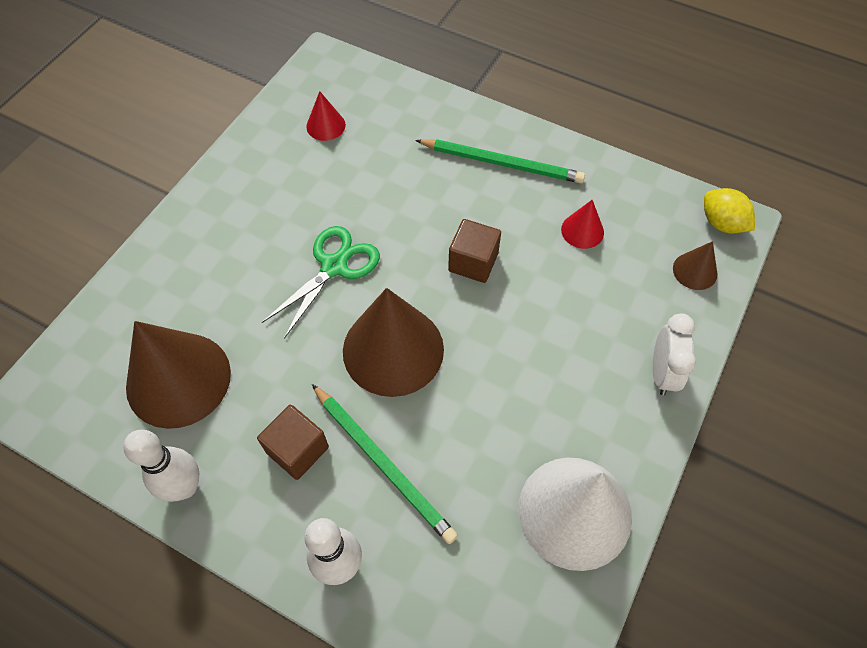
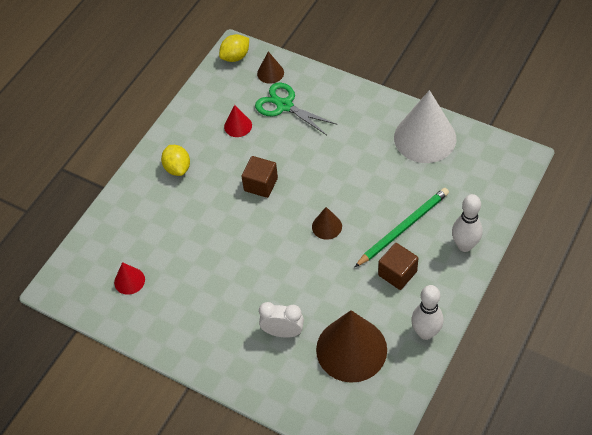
camera: 85 degrees left, 5 degrees down
(334, 266) = (262, 264): green scissors -> green scissors (284, 106)
(393, 349) = (327, 226): brown cone -> brown cone, size x0.46
(502, 163) = (177, 168): green pencil -> yellow lemon
(662, 373) = (340, 94): white clock -> white clock (283, 332)

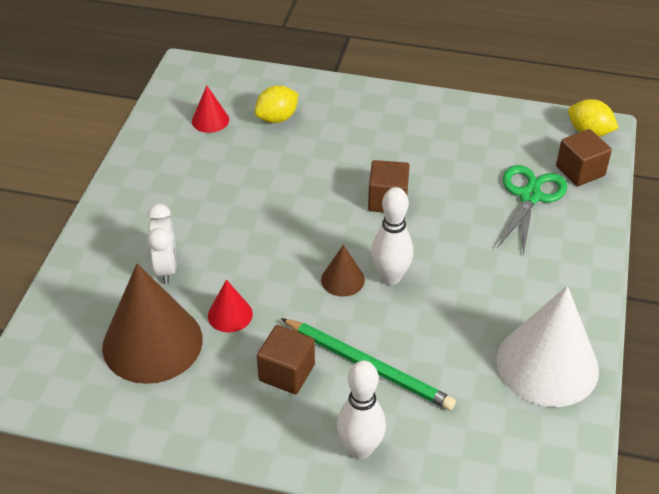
camera: 70 degrees right, 10 degrees down
(177, 168) = (384, 121): yellow lemon -> yellow lemon (277, 118)
(238, 126) = (474, 159): red cone -> red cone (230, 314)
(270, 73) = (580, 171): brown cone -> brown cube
(425, 333) = (194, 423): white bowling pin -> white bowling pin (390, 277)

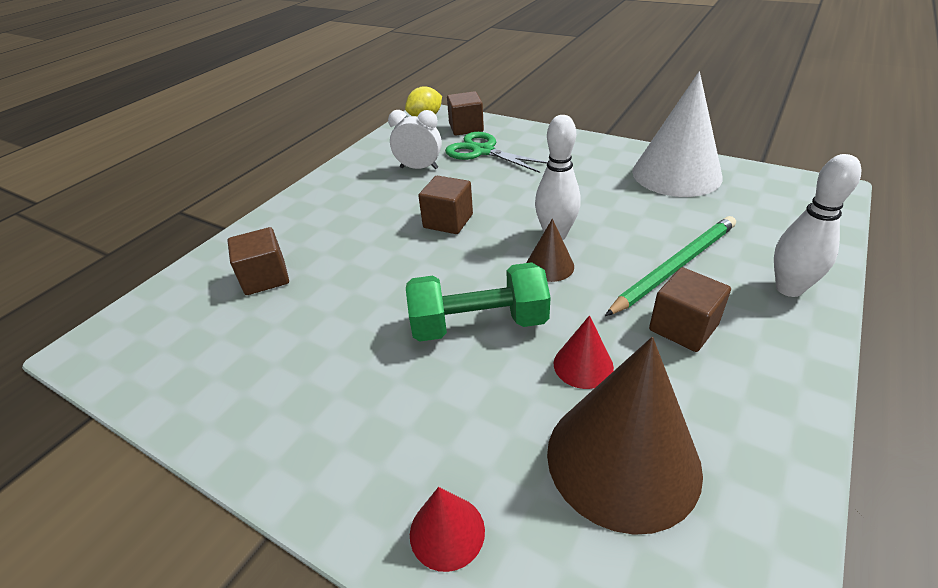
camera: 70 degrees left, 5 degrees down
(166, 268) = (478, 423): white clock -> white clock (419, 168)
(210, 120) = (216, 337): red cone -> red cone (447, 532)
(258, 249) = (478, 324): none -> green dumbbell
(277, 118) = (265, 278): yellow lemon -> brown cube

